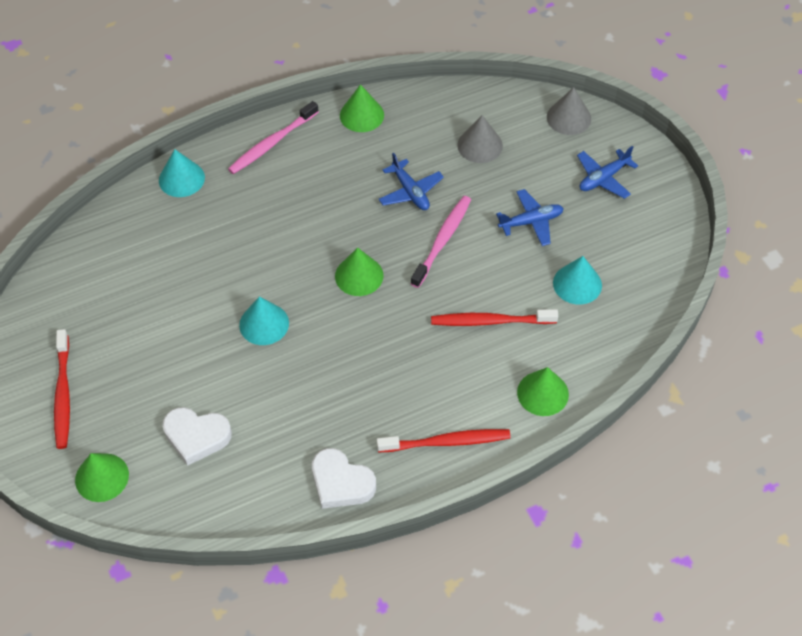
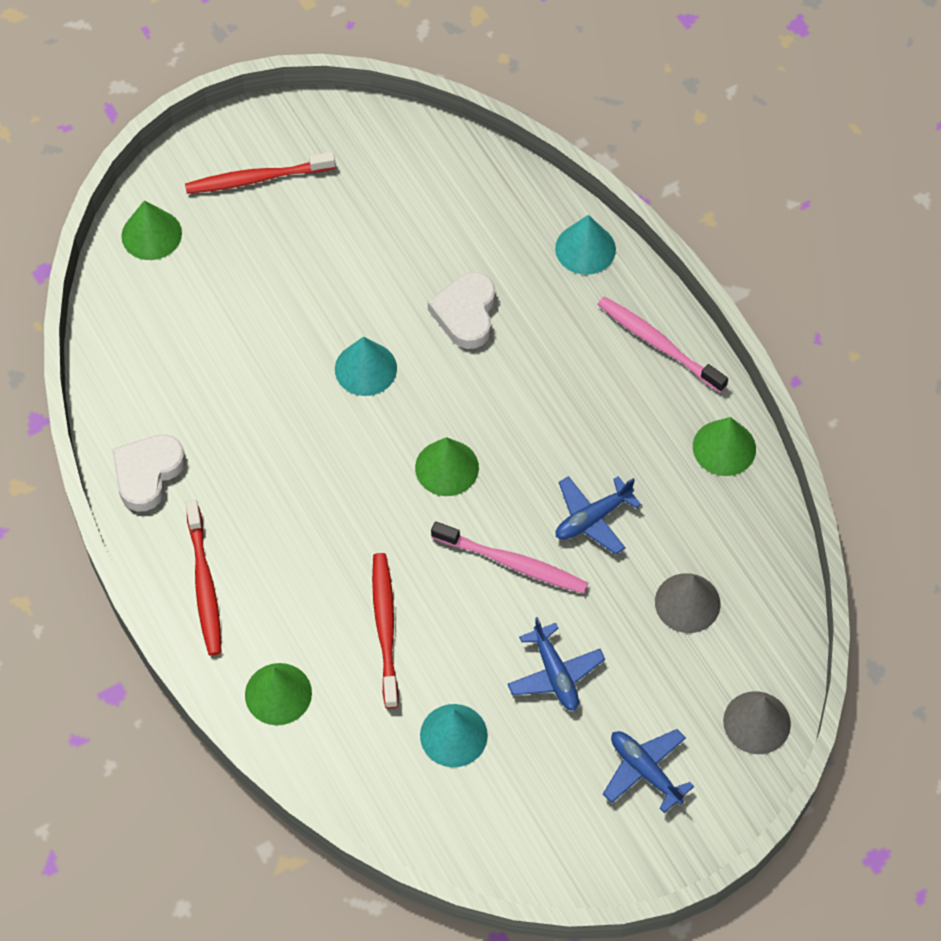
camera: 85 degrees right, 5 degrees up
(196, 436) = (205, 318): white heart -> white heart (466, 313)

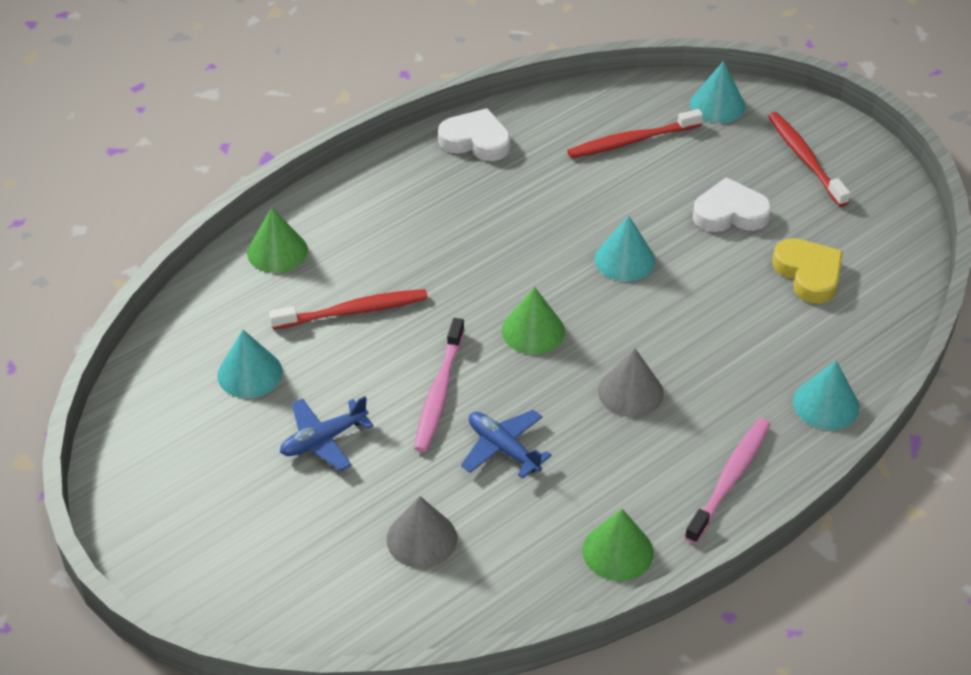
camera: 80 degrees right, 15 degrees down
(151, 234) = (717, 105): green cone -> turquoise cone
(204, 585) = (375, 191): red toothbrush -> red toothbrush (631, 141)
(420, 218) = (808, 274): none -> yellow heart
(466, 313) = (711, 321): white heart -> white heart (730, 213)
(645, 771) = (226, 524): blue plane -> none
(757, 722) = (290, 614): grey cone -> grey cone (630, 392)

